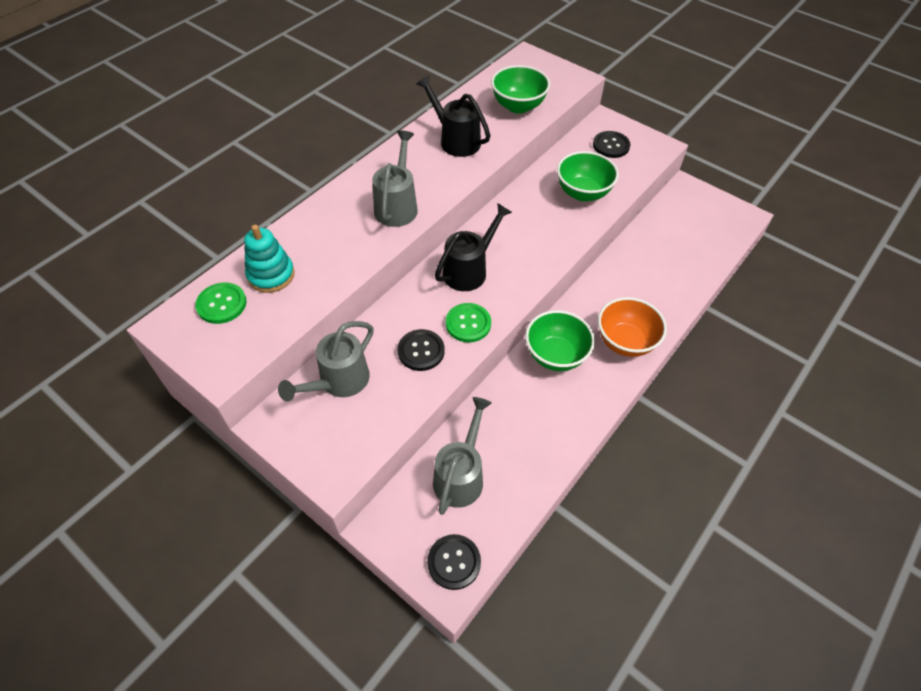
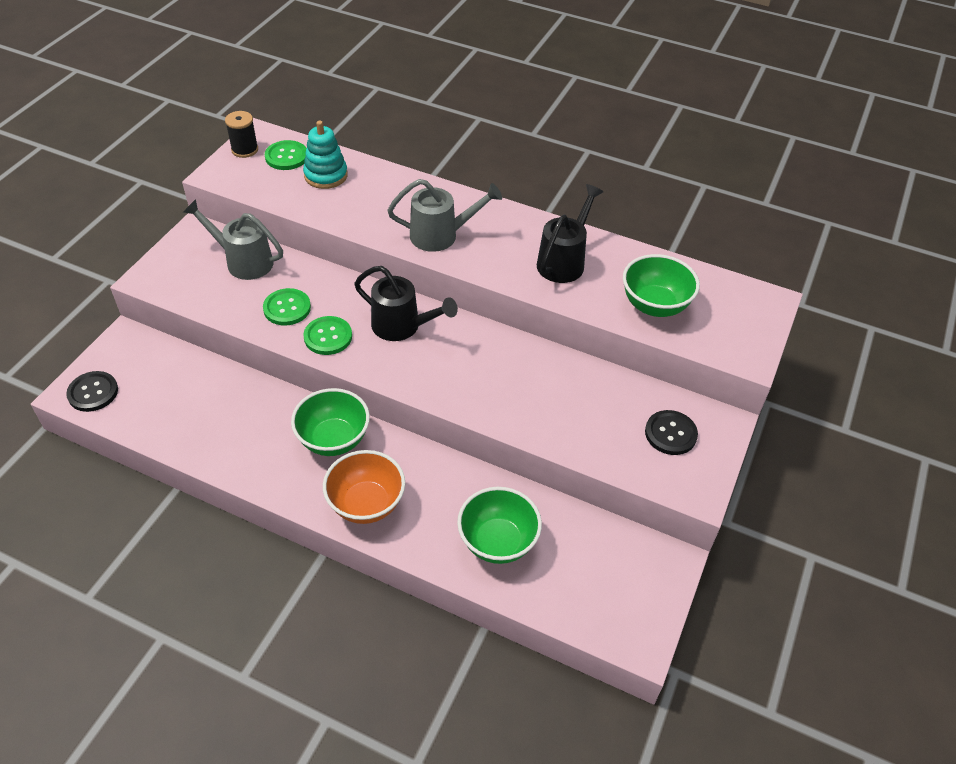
camera: 75 degrees right, 5 degrees down
(188, 341) = (245, 150): none -> black spool
(421, 351) = (287, 308): black button -> green button
(461, 475) = (179, 383): grey watering can -> none
(583, 193) = (563, 412): green bowl -> green bowl (497, 542)

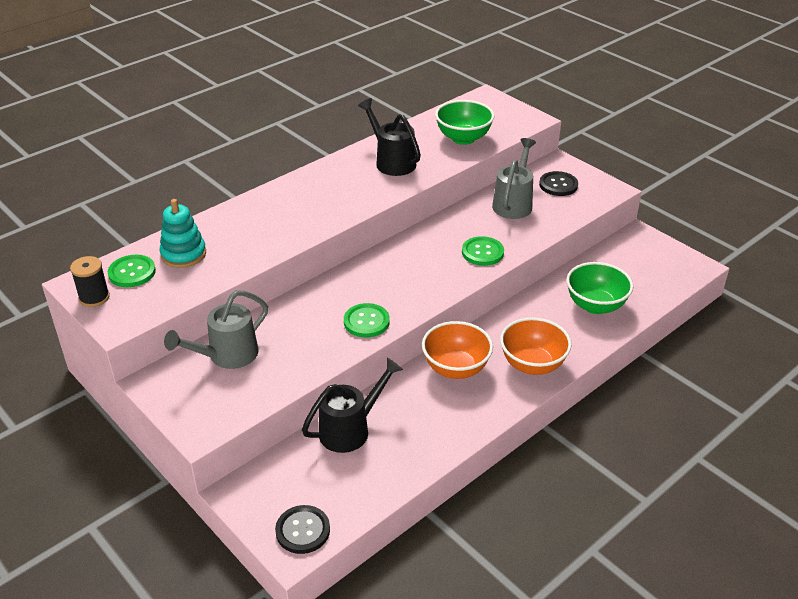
camera: 65 degrees left, 10 degrees down
(287, 308) = (313, 339): green button -> green button (482, 252)
(333, 440) = (456, 368): green bowl -> orange bowl
(402, 326) = (381, 277): black watering can -> black watering can (351, 429)
(441, 235) = (319, 210): grey watering can -> grey watering can (514, 203)

